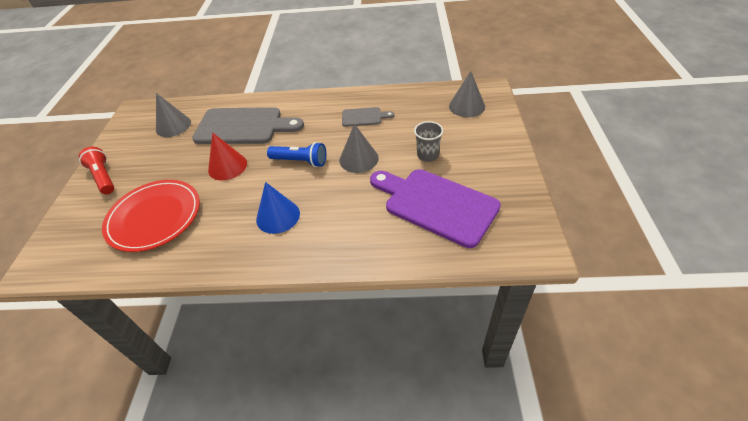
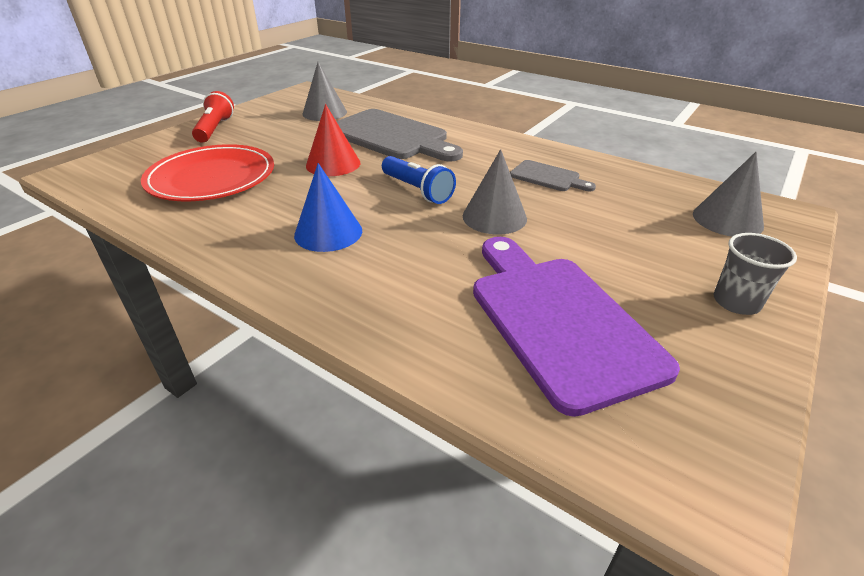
camera: 30 degrees right, 10 degrees down
(427, 155) = (603, 253): grey cup -> grey cup (736, 302)

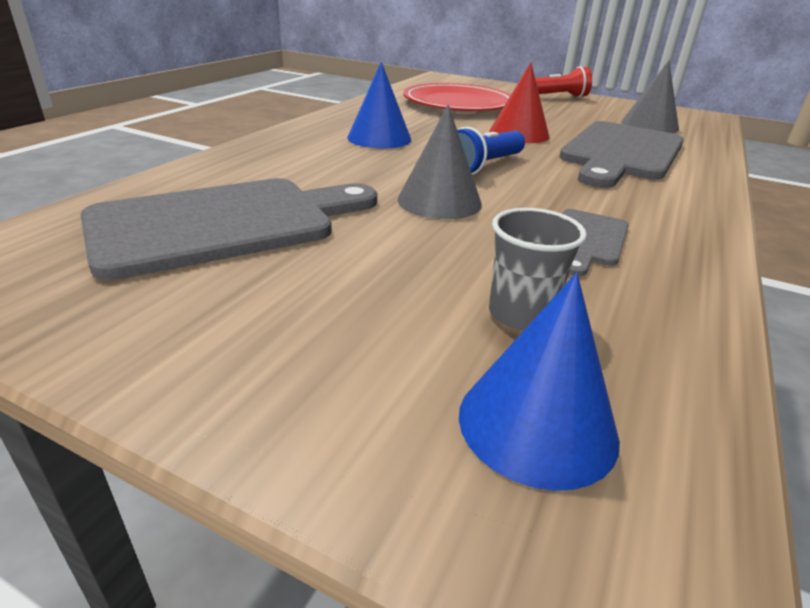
camera: 80 degrees right, 5 degrees down
(558, 320) = (223, 223): purple cutting board -> grey cutting board
(727, 219) = (537, 424): grey cone -> blue cone
(736, 302) = (229, 361): grey cup -> grey cup (521, 314)

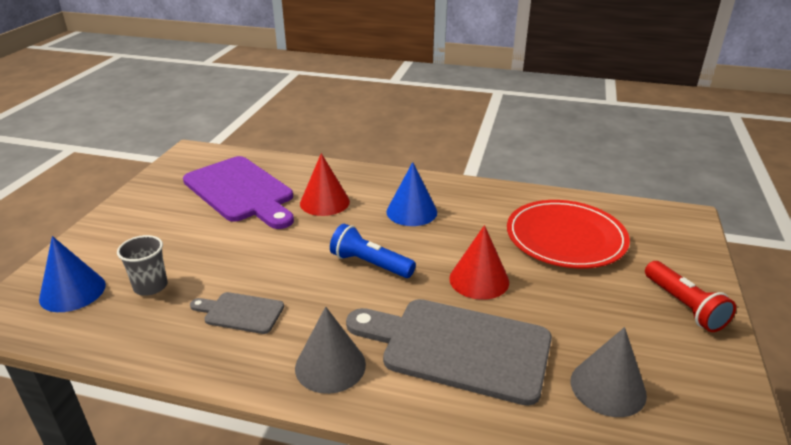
camera: 80 degrees right, 0 degrees up
(223, 223) = (241, 191): grey cutting board -> purple cutting board
(320, 172) = (324, 202): none -> red cone
(439, 201) = (290, 250): grey cone -> grey cone (330, 366)

